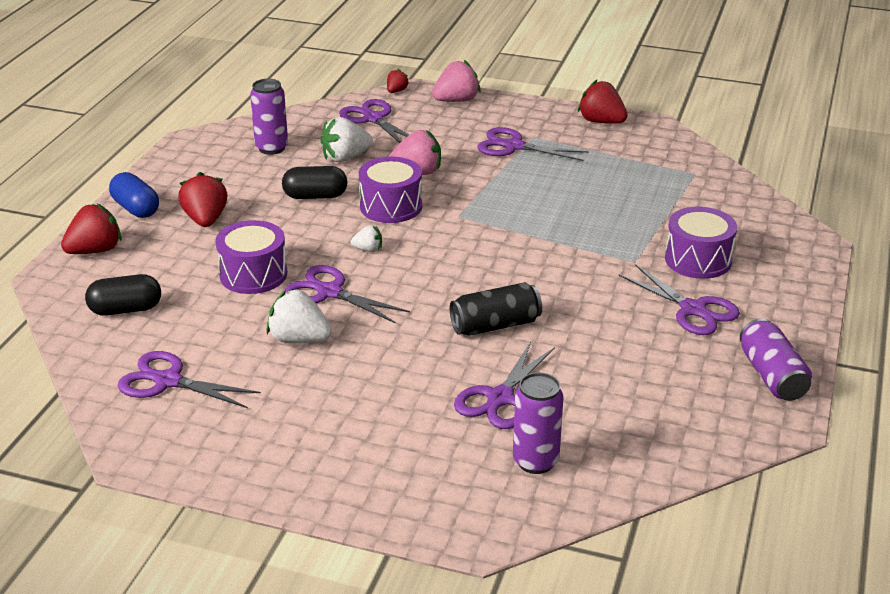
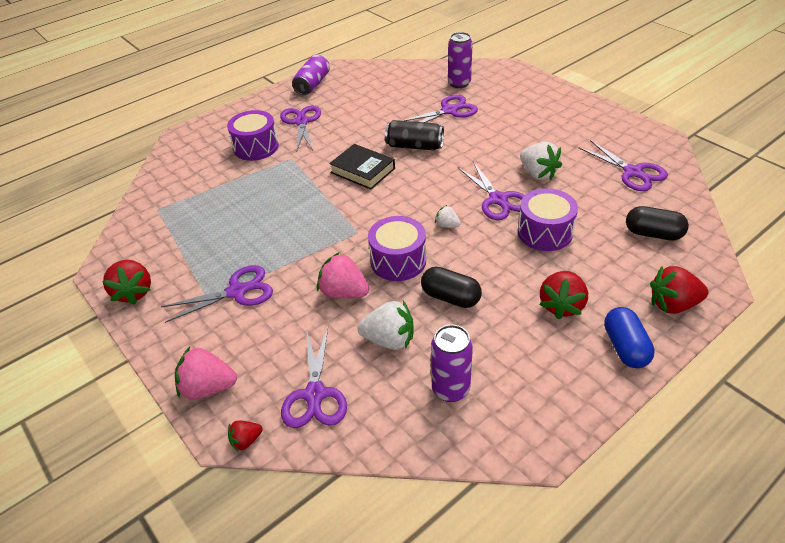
camera: 145 degrees left, 10 degrees up
(513, 146) = (237, 291): purple scissors -> purple scissors turned 75 degrees counterclockwise
(527, 274) = (363, 170): none -> black book

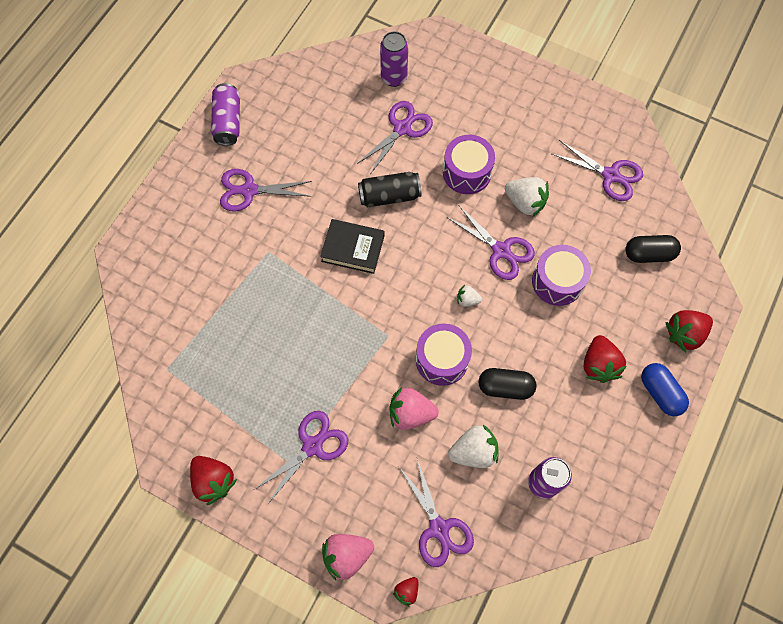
camera: 25 degrees left, 25 degrees up
(256, 147) = (220, 246): purple drum -> purple drum (467, 172)
(301, 122) = (249, 191): purple scissors -> purple scissors turned 60 degrees counterclockwise

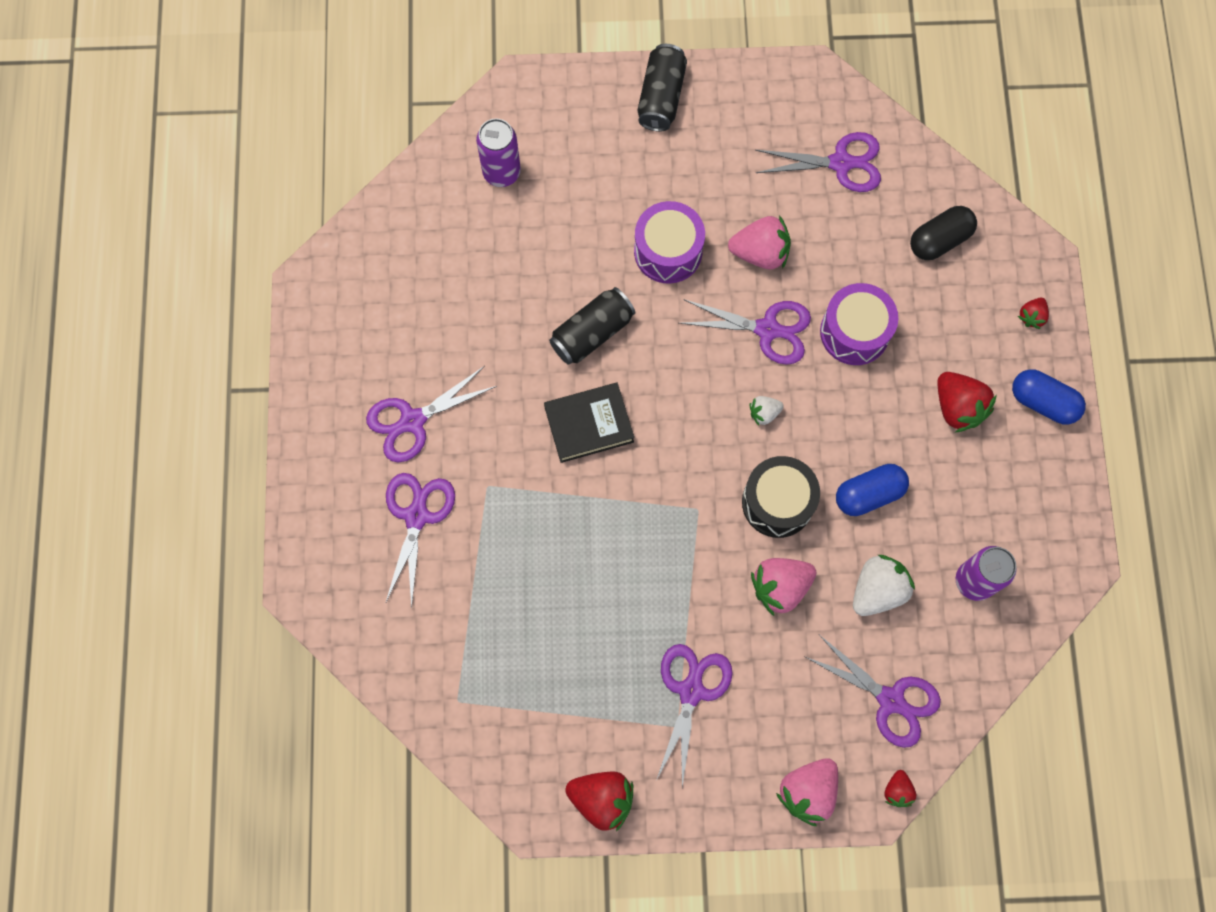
camera: 30 degrees left, 5 degrees up
(228, 122) = (326, 344): purple can -> none
(402, 128) = (554, 235): purple scissors -> purple scissors (416, 516)
(442, 359) = (777, 502): purple drum -> black drum
(505, 387) = (869, 494): black capsule -> blue capsule
(519, 82) = (661, 97): none -> black can
(525, 202) = (760, 253): white strawberry -> pink strawberry
(684, 334) = (1031, 316): red strawberry -> red strawberry, size x0.54

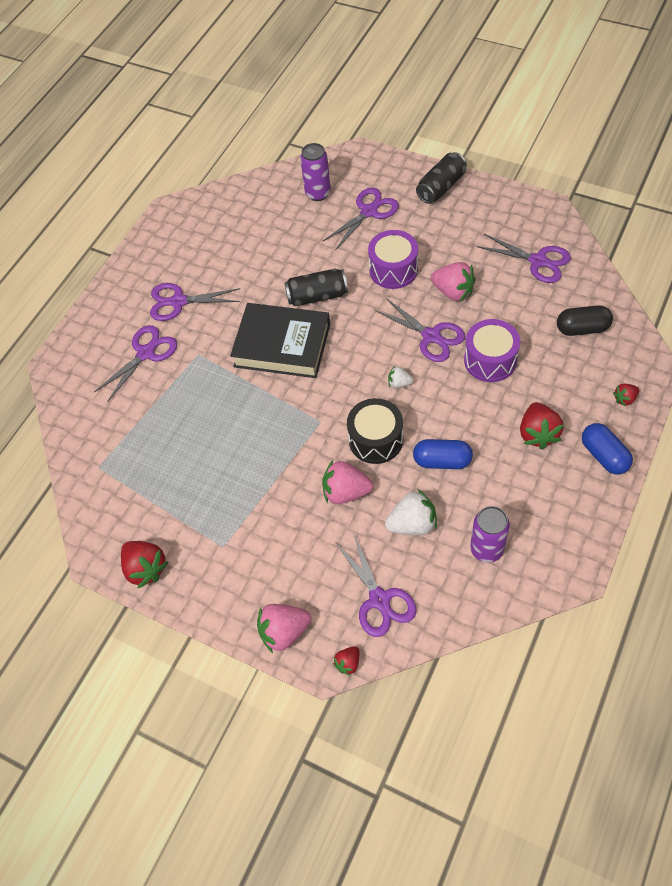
camera: 35 degrees right, 15 degrees down
(589, 424) = (282, 345): black book -> black book, size x1.55
(691, 690) = (246, 529): purple scissors -> purple scissors (369, 211)

